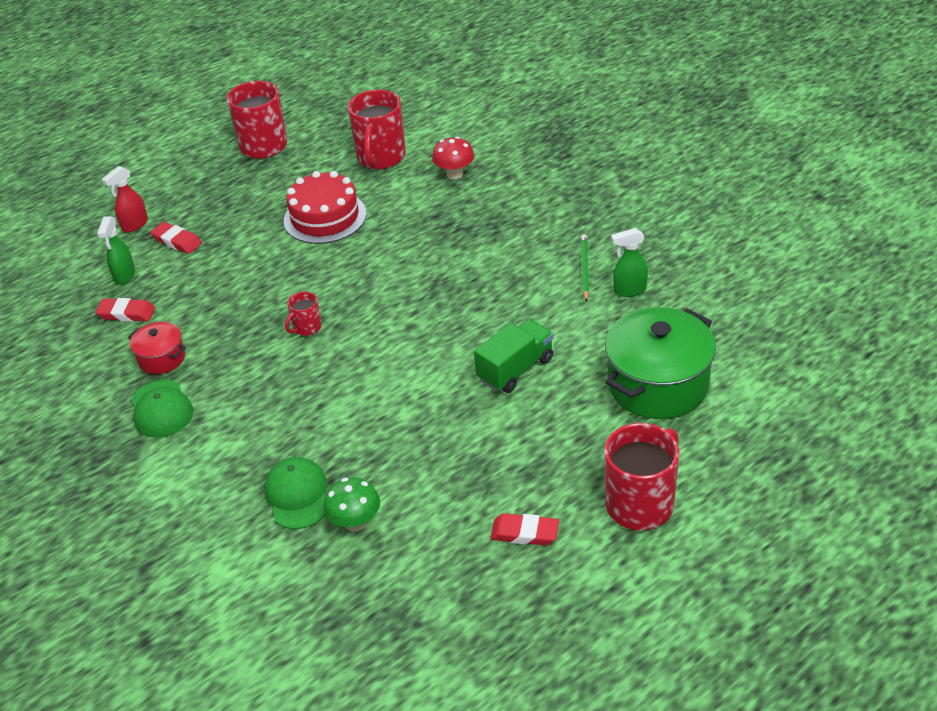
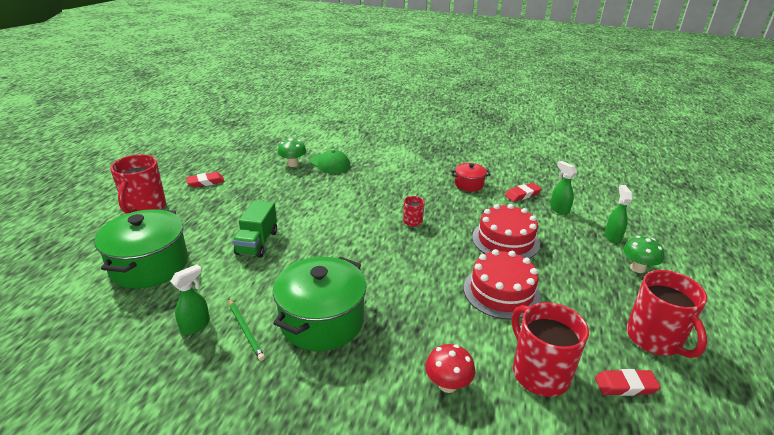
camera: 140 degrees right, 10 degrees down
(134, 225) = (612, 236): red spray bottle -> green spray bottle
(161, 409) = (435, 169): green cap -> none
(174, 191) = (637, 268): none -> green mushroom
(177, 241) = (568, 237): red eraser -> red eraser (625, 385)
(243, 263) = (505, 240): none -> red cake
(510, 252) = (322, 320): none -> green pot

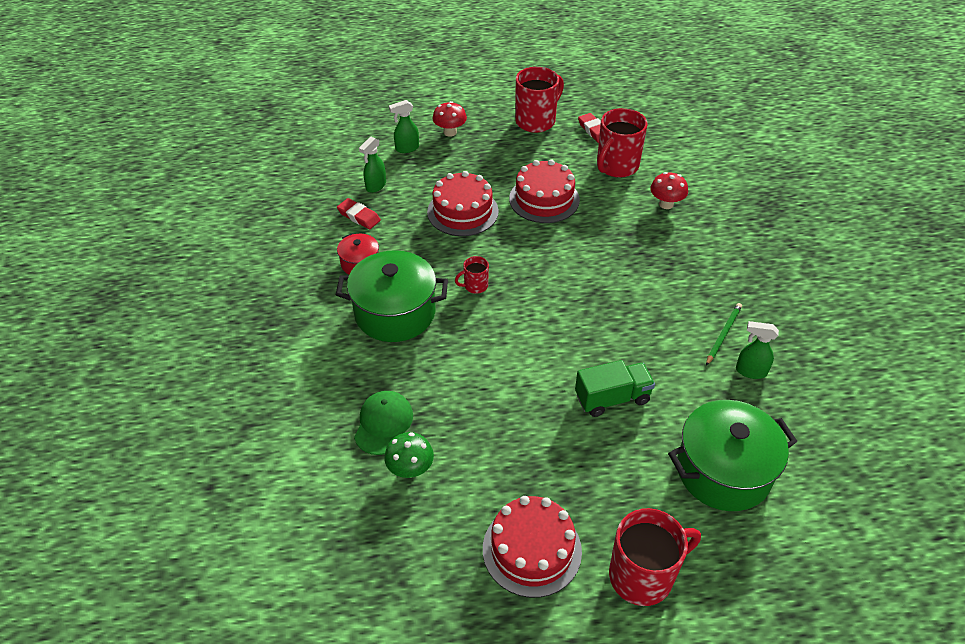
camera: 115 degrees left, 15 degrees up
(206, 182) = (532, 549): red eraser -> red cake
(322, 320) = (670, 292): green pot -> green pot (395, 313)
(637, 268) = (450, 132): green mushroom -> red mushroom

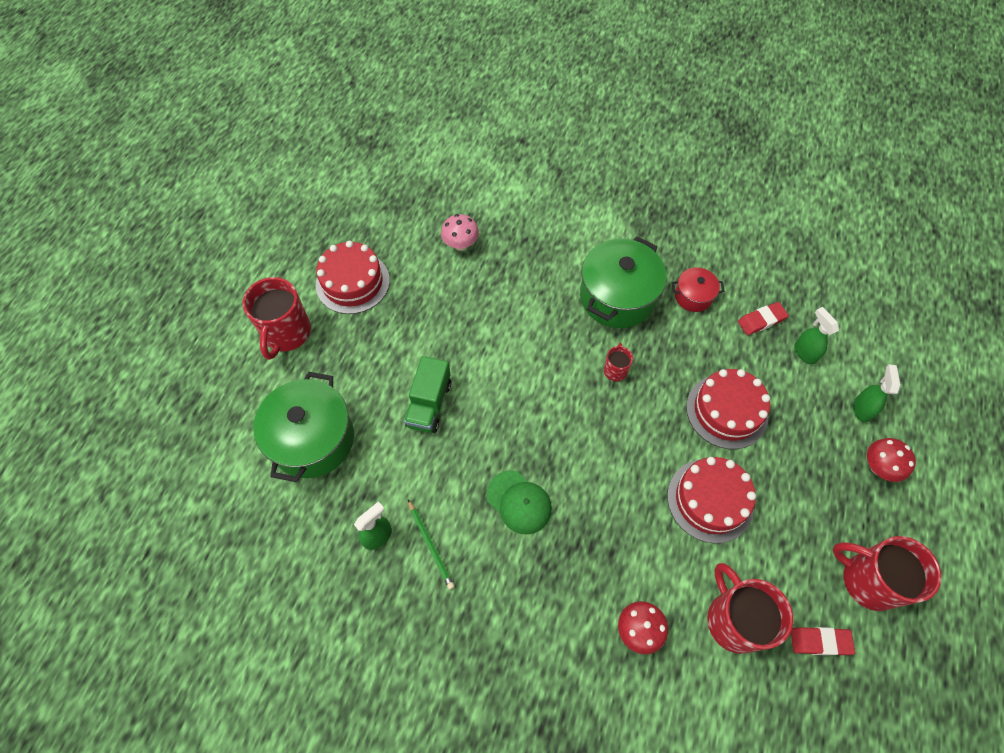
camera: 120 degrees right, 15 degrees up
(383, 424) = (509, 245): green cap -> green cap (519, 502)
(410, 469) = (460, 244): green mushroom -> pink mushroom
(536, 121) = (868, 580): red mug -> red mug turned 135 degrees clockwise

